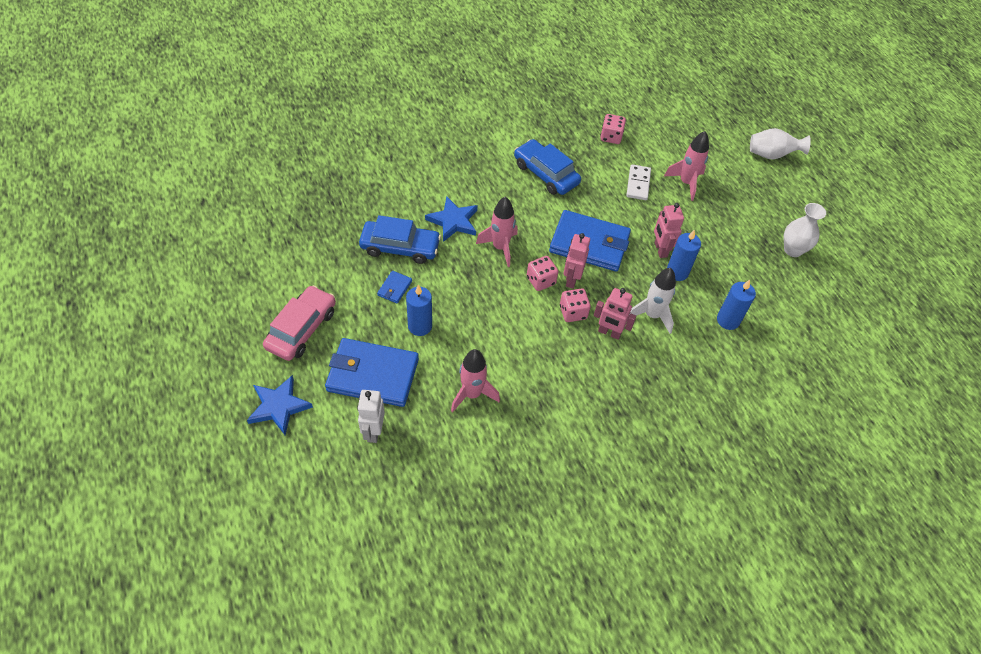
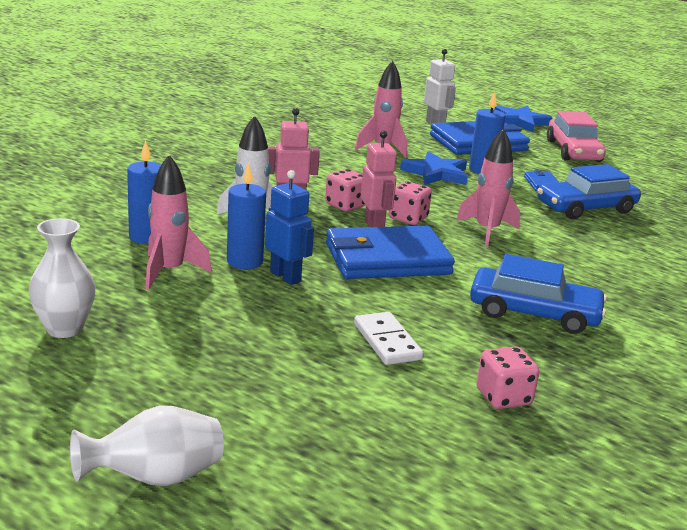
camera: 150 degrees right, 30 degrees down
(453, 221) = (569, 238): blue star -> blue star (436, 173)
(660, 249) = (285, 277): pink robot -> blue robot
(686, 183) = (307, 367): pink rocket -> pink rocket (169, 272)

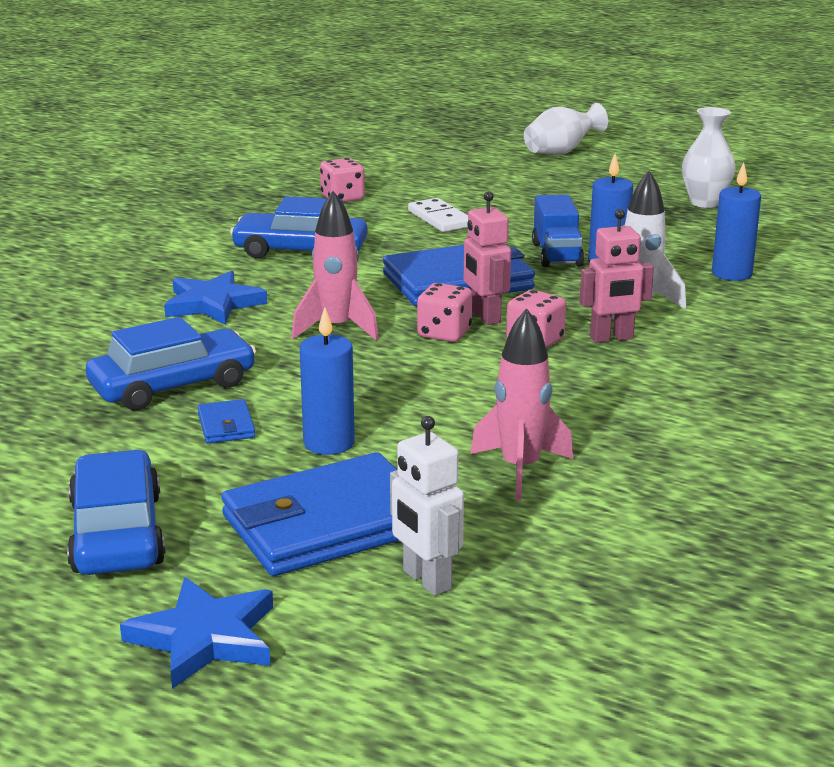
camera: 175 degrees right, 0 degrees up
(169, 272) = (671, 246): pink rocket -> none
(285, 277) = (556, 254): blue robot -> blue truck
(436, 173) = (412, 421): blue star -> blue star (213, 304)
(573, 151) = (117, 533): pink car -> blue car

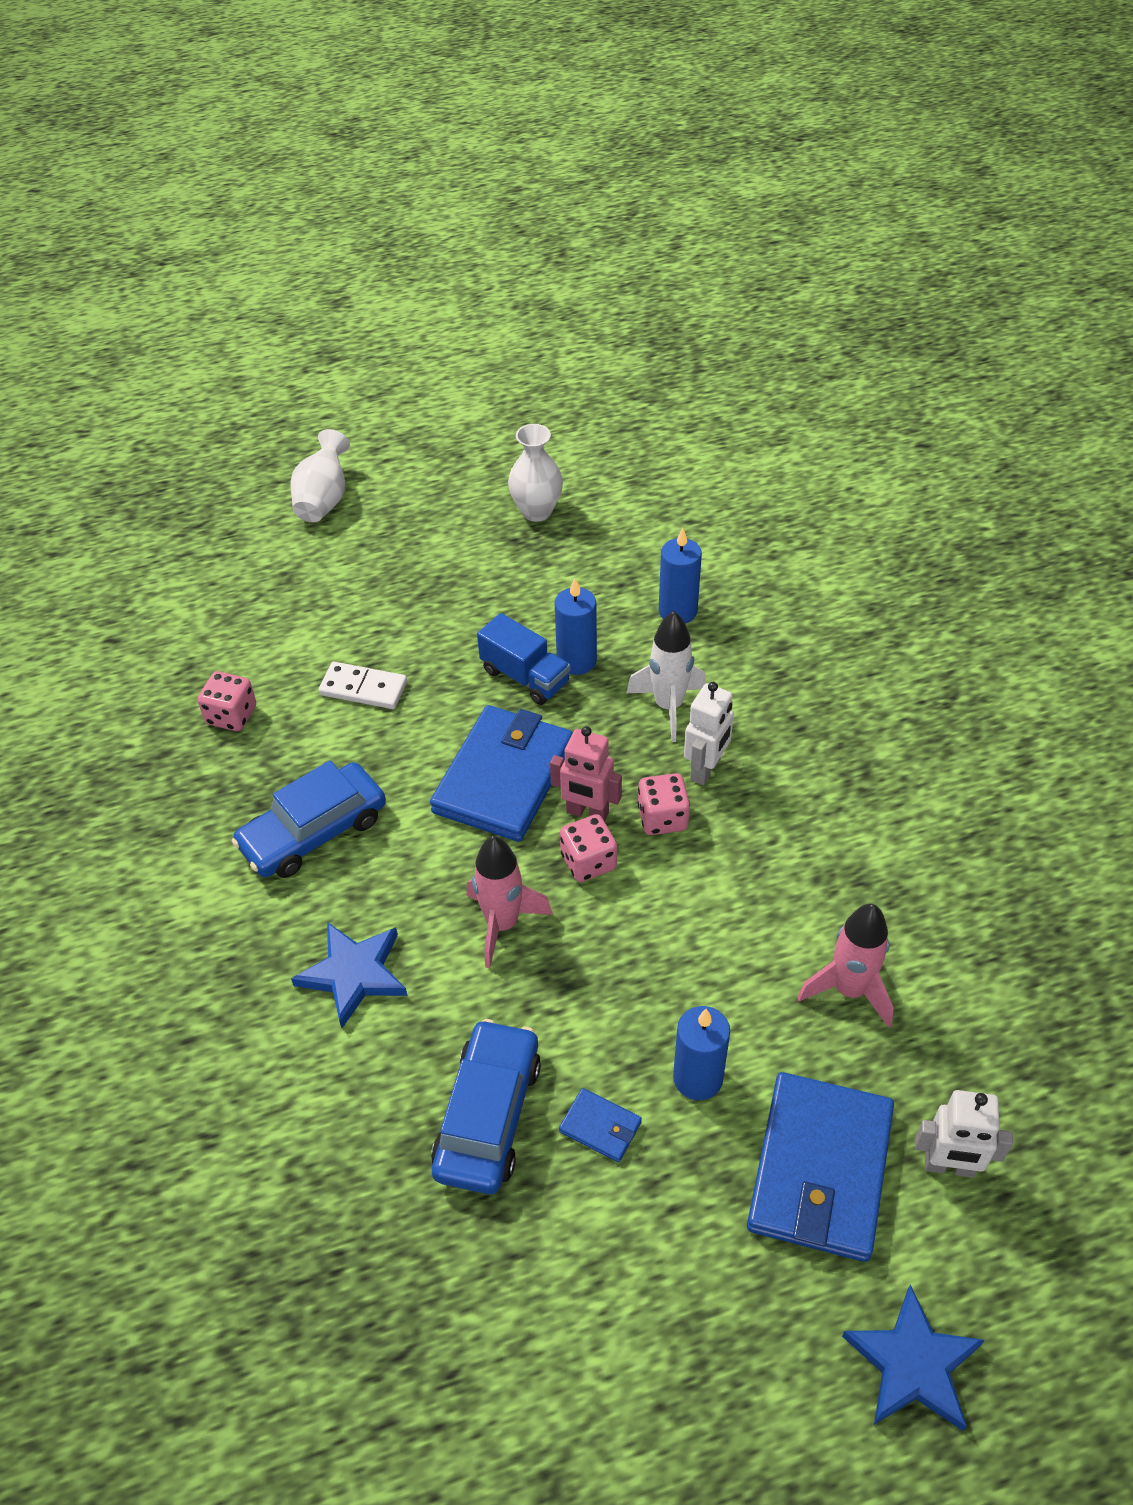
camera: 45 degrees left, 25 degrees up
(117, 533) = (710, 1325): blue car -> none
(611, 338) = (706, 769): pink robot -> white robot

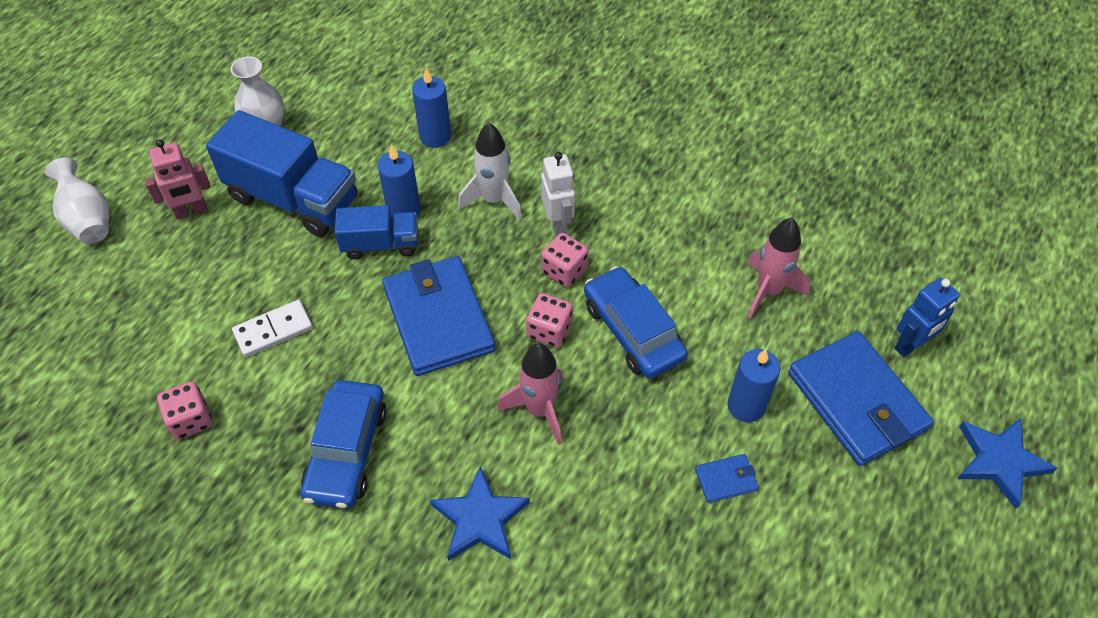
camera: 45 degrees left, 5 degrees up
(488, 1115) = (658, 530): blue car -> blue car (633, 331)
(495, 587) = (293, 199): none -> blue truck
(587, 813) = (516, 302): pink robot -> pink robot (191, 211)
(949, 1166) = (910, 345): white robot -> blue robot

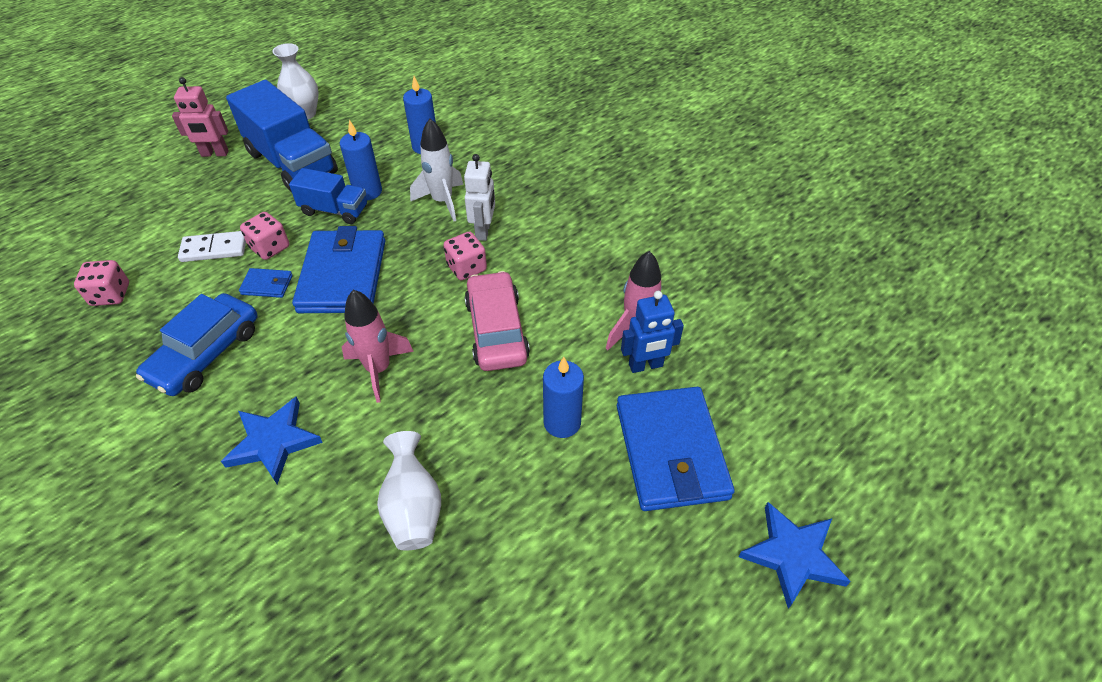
camera: 20 degrees right, 5 degrees down
(88, 220) = (142, 141): white vase -> white vase (413, 508)
(549, 331) = (426, 310): pink dice -> pink dice (270, 248)
(633, 331) = (496, 330): blue car -> pink car
(726, 480) = (507, 481): blue wallet -> blue wallet (267, 285)
(910, 345) = (751, 417): blue robot -> blue robot (645, 365)

